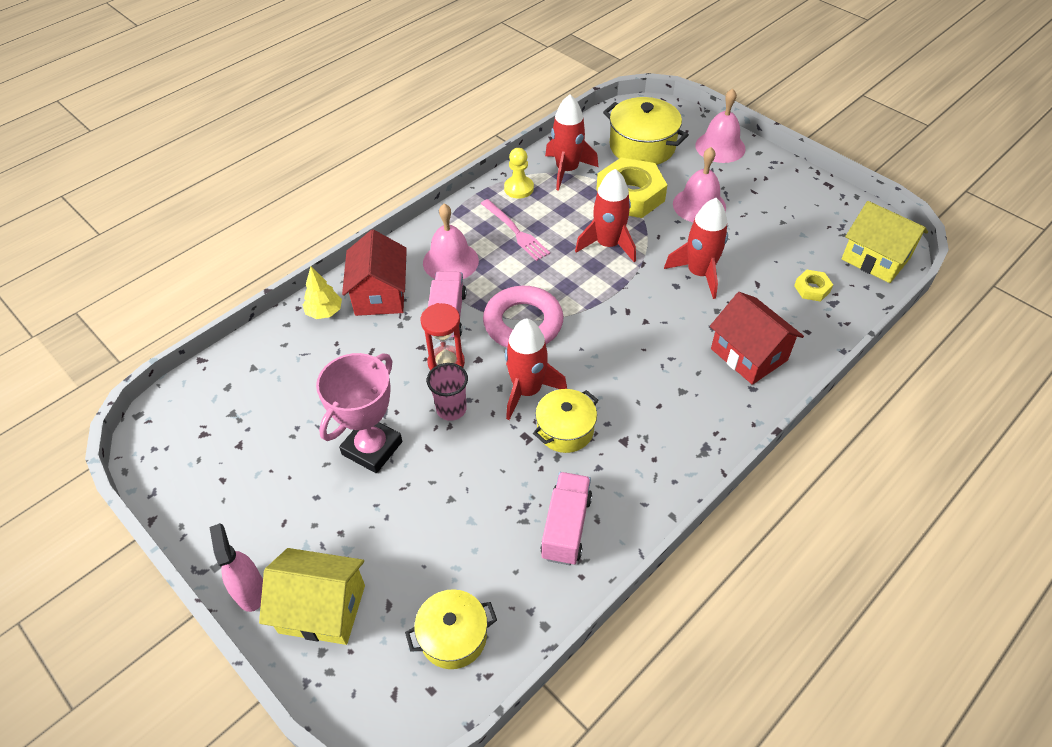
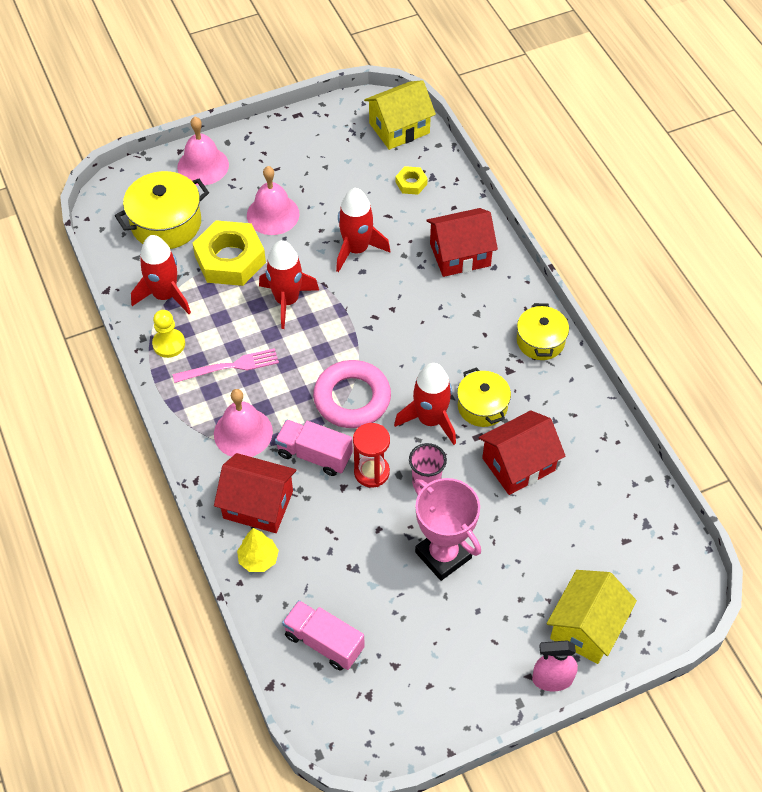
camera: 70 degrees left, 5 degrees up
(453, 636) = (639, 540): yellow pot -> yellow pot (540, 341)
(507, 483) = (518, 464): none -> red house
(566, 527) = (573, 437): pink truck -> pink truck (324, 642)

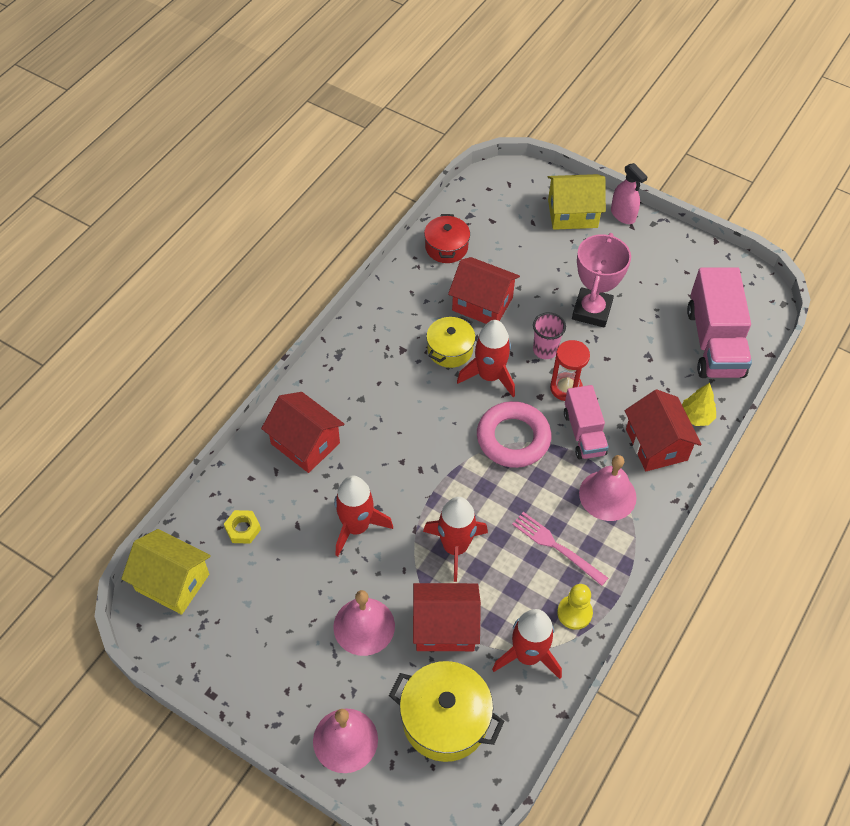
camera: 125 degrees left, 0 degrees up
(230, 259) = (445, 627): yellow nut -> red house
(324, 642) = (714, 342): pink truck -> pink truck, size x1.63
(540, 341) = (357, 343): yellow pot -> none
(613, 476) = (446, 247): none -> red pot

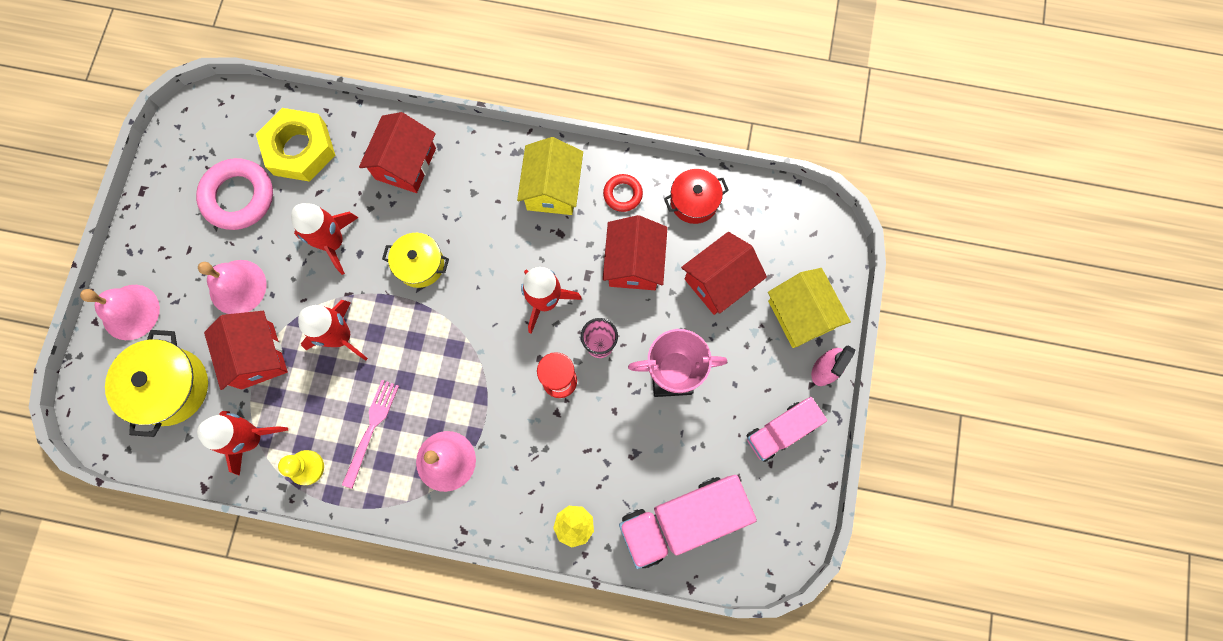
camera: 70 degrees right, 20 degrees up
(172, 582) = (231, 116): yellow house -> yellow house (552, 188)
(243, 529) = (300, 149): yellow nut -> yellow nut, size x2.17
(416, 292) = (622, 194): none -> red ring
(450, 350) = (563, 252): yellow pot -> yellow pot (420, 265)
(513, 438) = (479, 349): pink ring -> pink ring (238, 197)
(584, 433) = (511, 416): pink truck -> pink truck (780, 431)
(656, 444) = (524, 493): red house -> red house (719, 281)

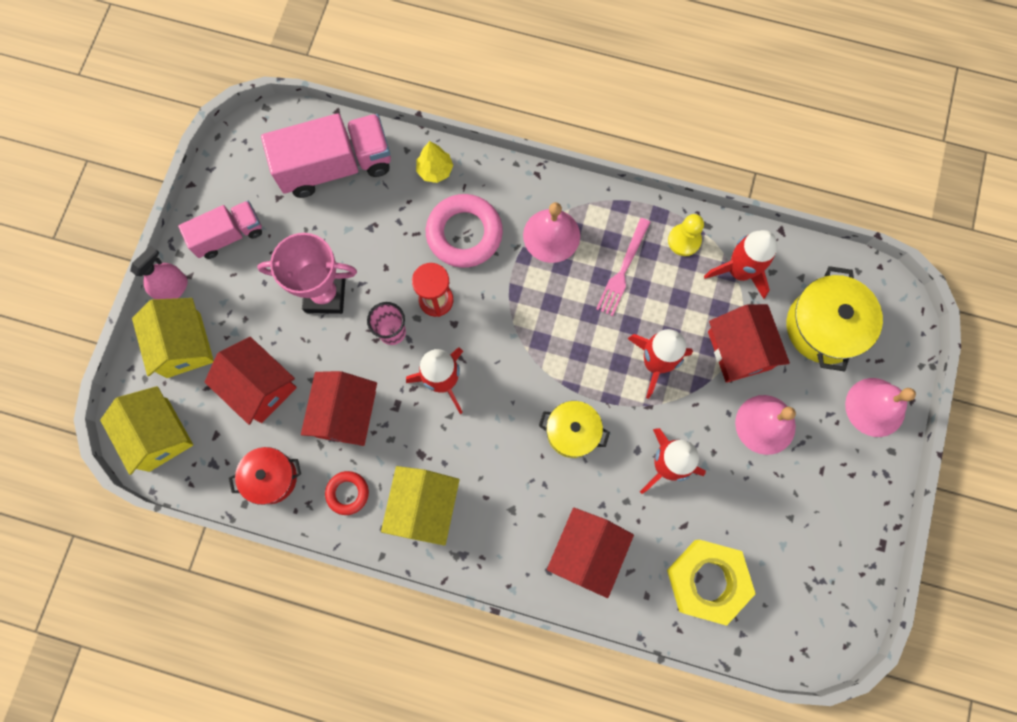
camera: 175 degrees left, 0 degrees up
(238, 197) = (773, 528): pink ring -> pink ring (464, 234)
(719, 281) = (260, 387): red house -> red house turned 75 degrees clockwise
(804, 230) = (158, 434): none -> yellow house

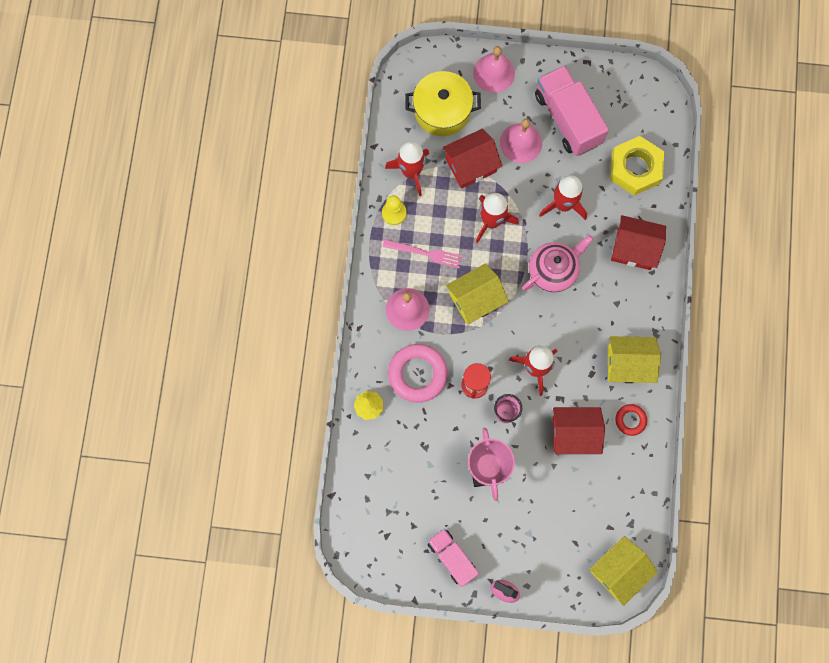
camera: 100 degrees left, 0 degrees up
(183, 345) = (547, 570): yellow house -> yellow house (475, 299)
(260, 387) = (567, 503): red house -> none
(271, 477) = (631, 478): red pot -> none
(335, 166) = (378, 486): pink truck -> pink truck (567, 119)
(572, 432) = (553, 271): yellow pot -> pink teapot

